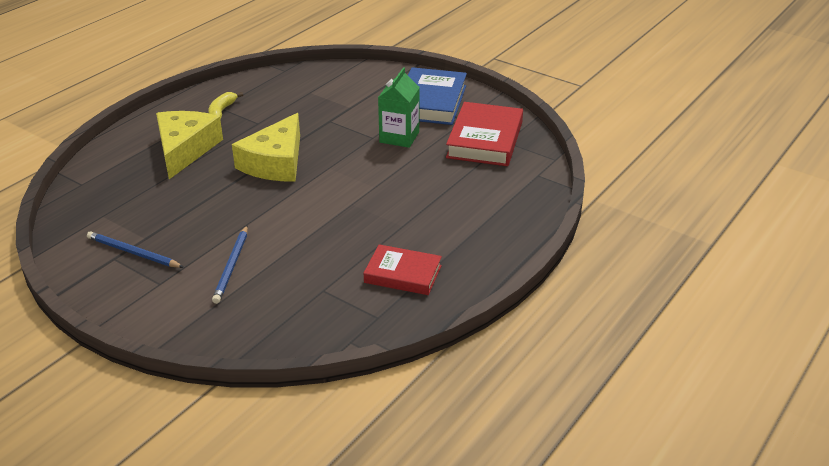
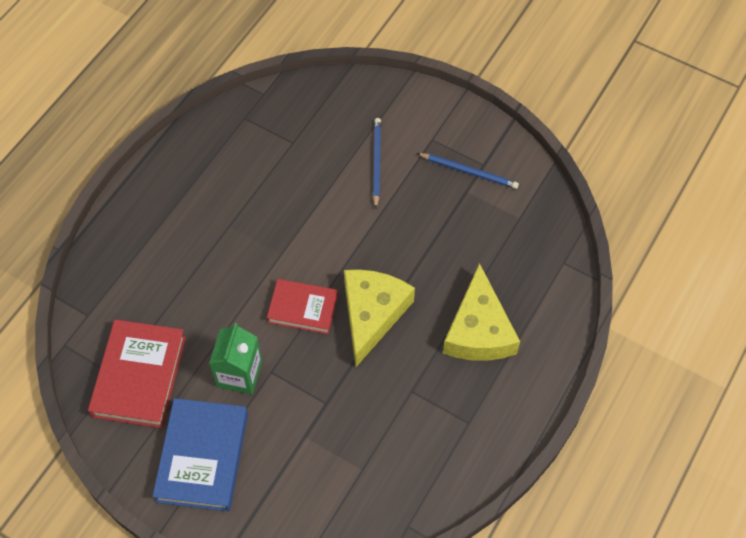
camera: 175 degrees right, 25 degrees up
(221, 111) = (462, 412): yellow banana -> none
(403, 274) = (226, 164): red book -> red book (303, 308)

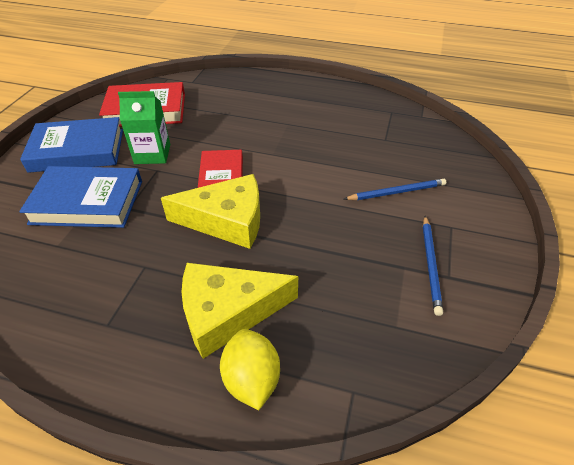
camera: 75 degrees right, 15 degrees down
(304, 442) = (87, 202): none -> blue book
(541, 324) = (251, 379): none -> yellow lemon

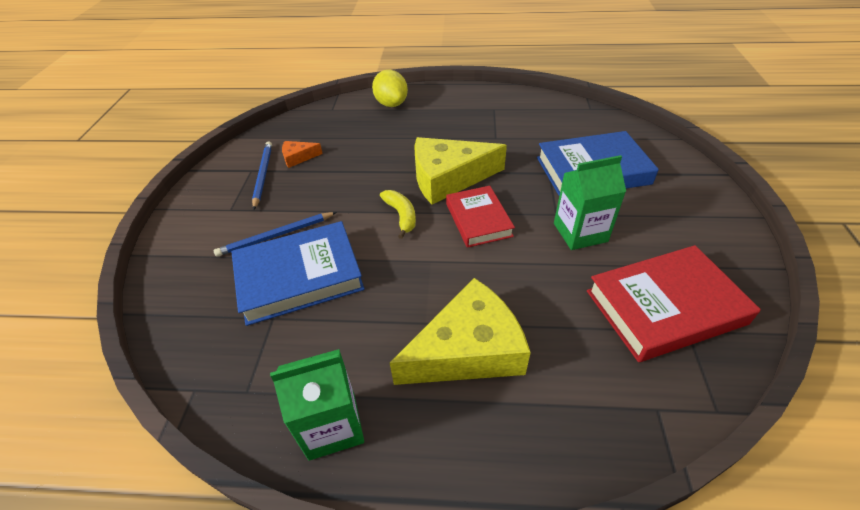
camera: 170 degrees right, 0 degrees up
(77, 150) = (674, 220): blue book -> blue book (299, 277)
(227, 312) = (418, 125): yellow cheese -> yellow cheese (468, 349)
(285, 190) = (401, 216): none -> yellow banana
(344, 96) = (332, 425): none -> green carton
(393, 285) = (298, 157): none -> orange cheese

